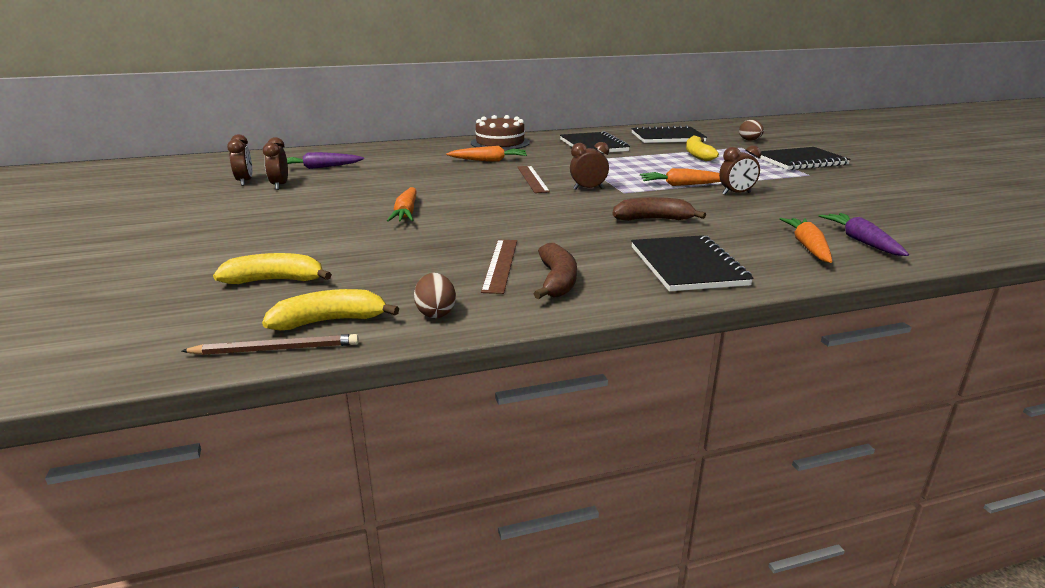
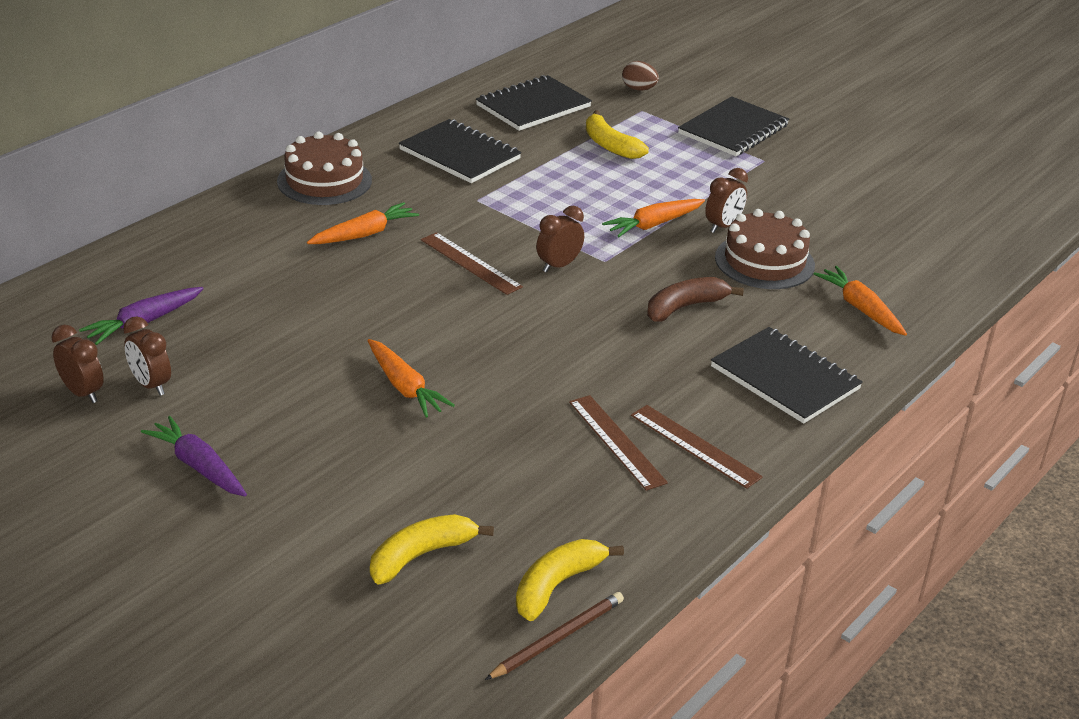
camera: 35 degrees left, 10 degrees up
(435, 313) = (638, 534): brown egg -> none
(557, 281) = (694, 446): brown banana -> brown ruler
(749, 212) = (764, 261): none -> brown cake
(861, 241) = (897, 283): purple carrot -> purple carrot (198, 466)

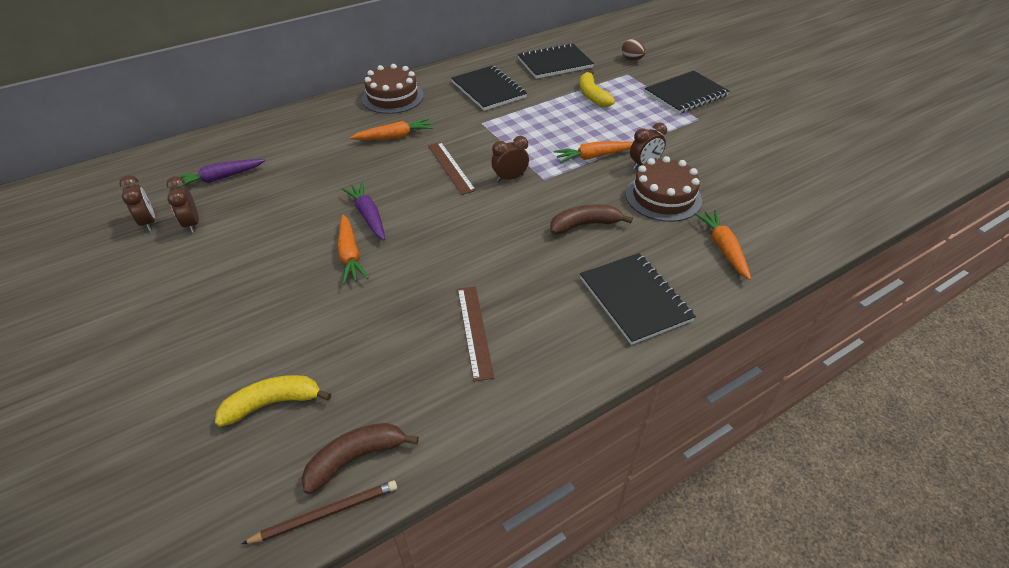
camera: 20 degrees right, 10 degrees up
(198, 466) = (177, 292): purple carrot -> purple carrot (368, 216)
(557, 585) = (356, 458): yellow banana -> brown banana
(694, 446) = (533, 347): brown ruler -> none

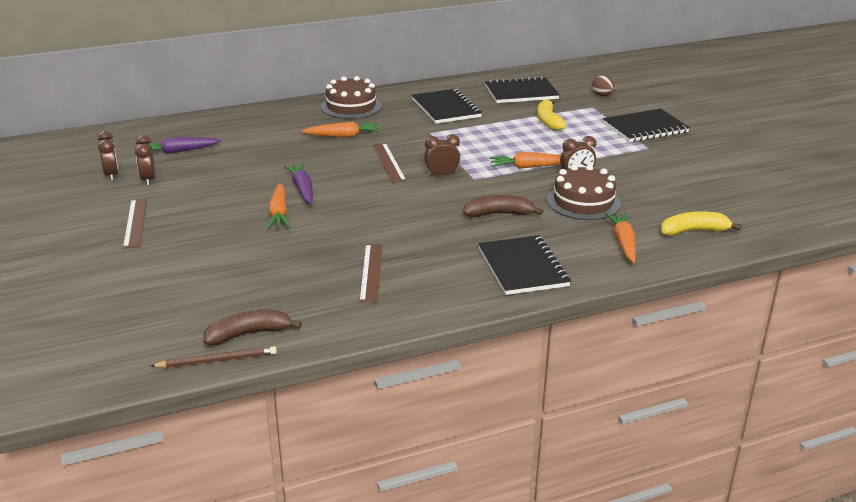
camera: 10 degrees right, 15 degrees down
(186, 291) = (135, 222): none -> brown ruler
(273, 403) = (191, 296): yellow banana -> yellow banana (694, 231)

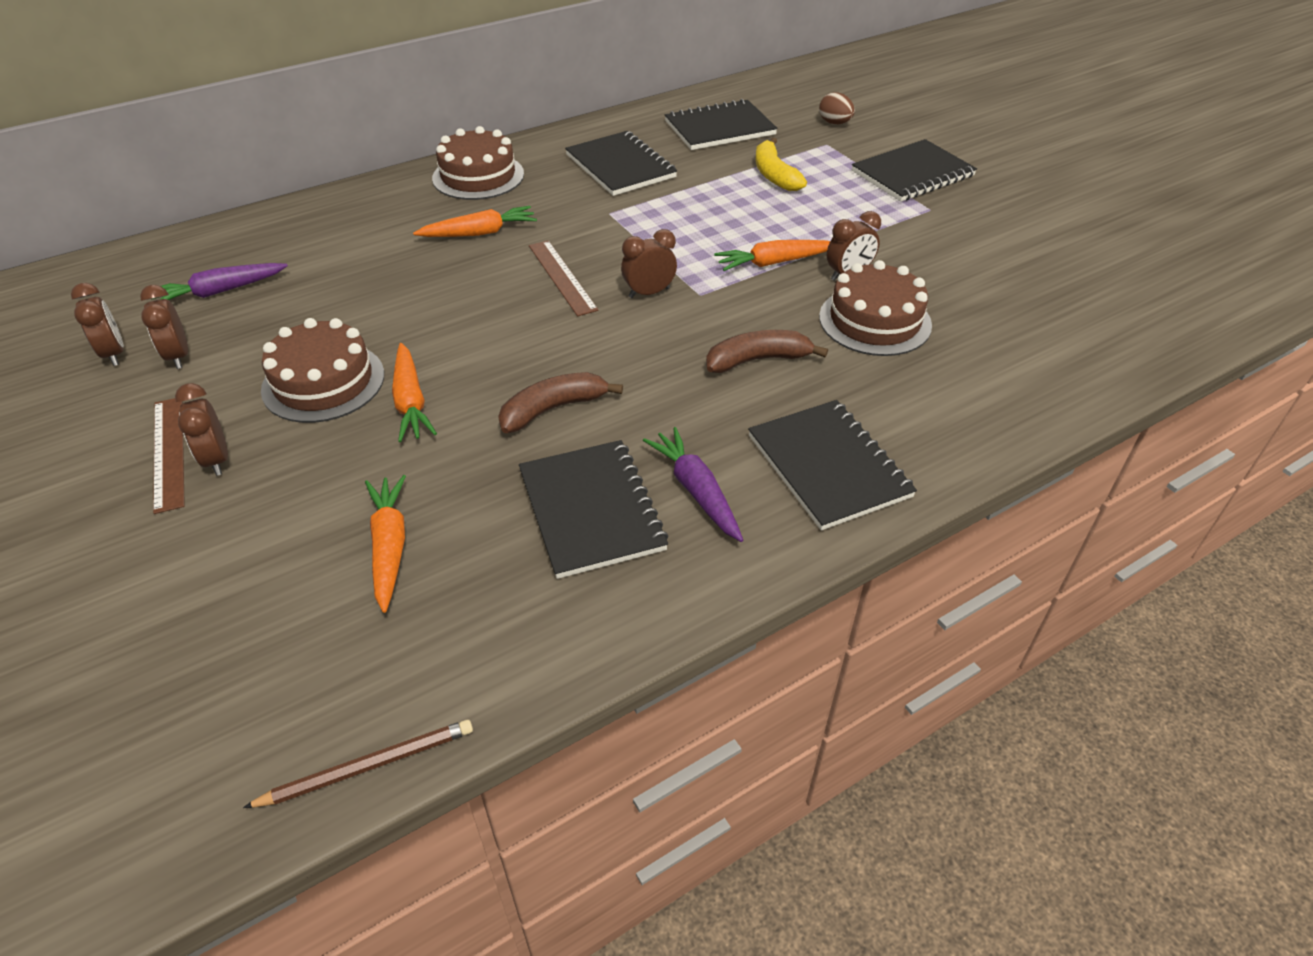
camera: 10 degrees left, 15 degrees up
(161, 228) = (217, 459): none -> brown clock
(230, 199) = (323, 382): none -> brown cake
(248, 334) = (413, 688): brown banana -> brown banana (553, 409)
(302, 189) = (438, 346): purple carrot -> purple carrot (696, 491)
(371, 272) = (591, 510): brown ruler -> black notebook
(623, 242) = (961, 394): orange carrot -> orange carrot (389, 546)
(694, 231) = (1053, 358): yellow banana -> none

